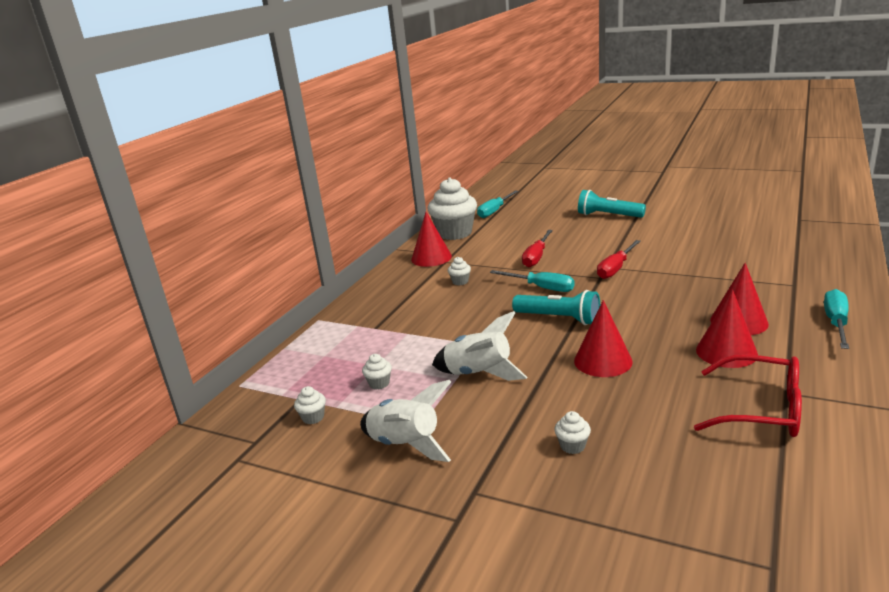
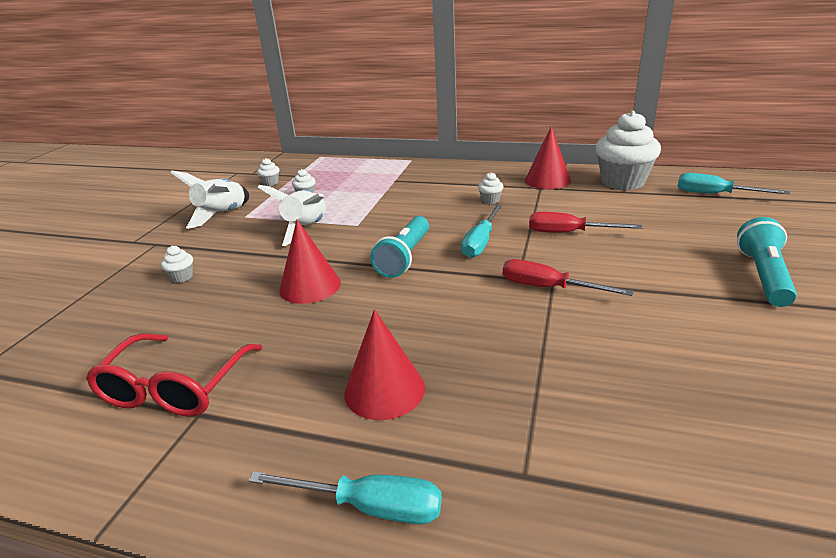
camera: 80 degrees right, 5 degrees up
(726, 352) = (305, 371): red cone -> none

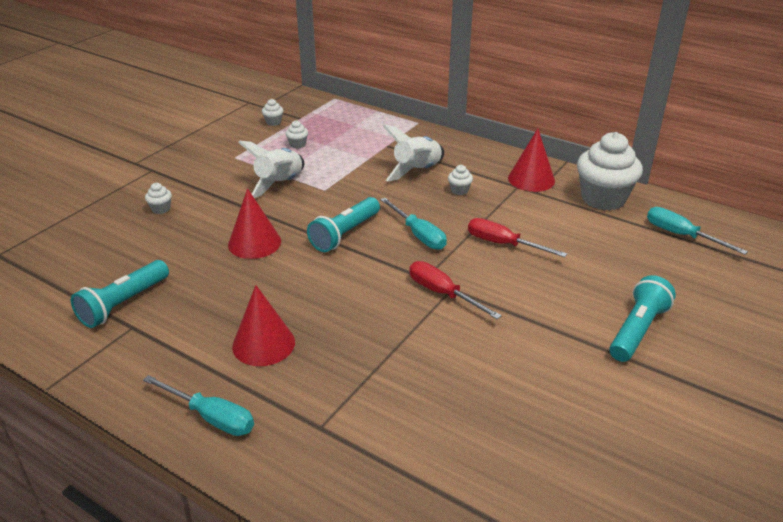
camera: 15 degrees right, 5 degrees up
(175, 388) = (123, 304): red glasses -> turquoise flashlight
(222, 215) = (216, 151): white rocket -> white rocket (417, 171)
(481, 242) = (418, 235): turquoise screwdriver -> turquoise screwdriver turned 75 degrees counterclockwise

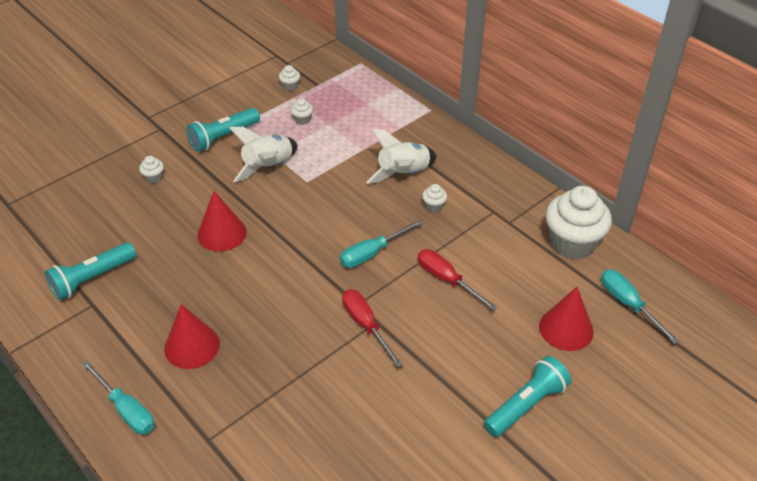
camera: 15 degrees right, 10 degrees up
(345, 234) = (305, 239): turquoise flashlight -> turquoise flashlight (223, 137)
(418, 235) = (372, 253): turquoise screwdriver -> turquoise screwdriver turned 75 degrees clockwise
(531, 179) = (511, 205): red cone -> red cone (566, 329)

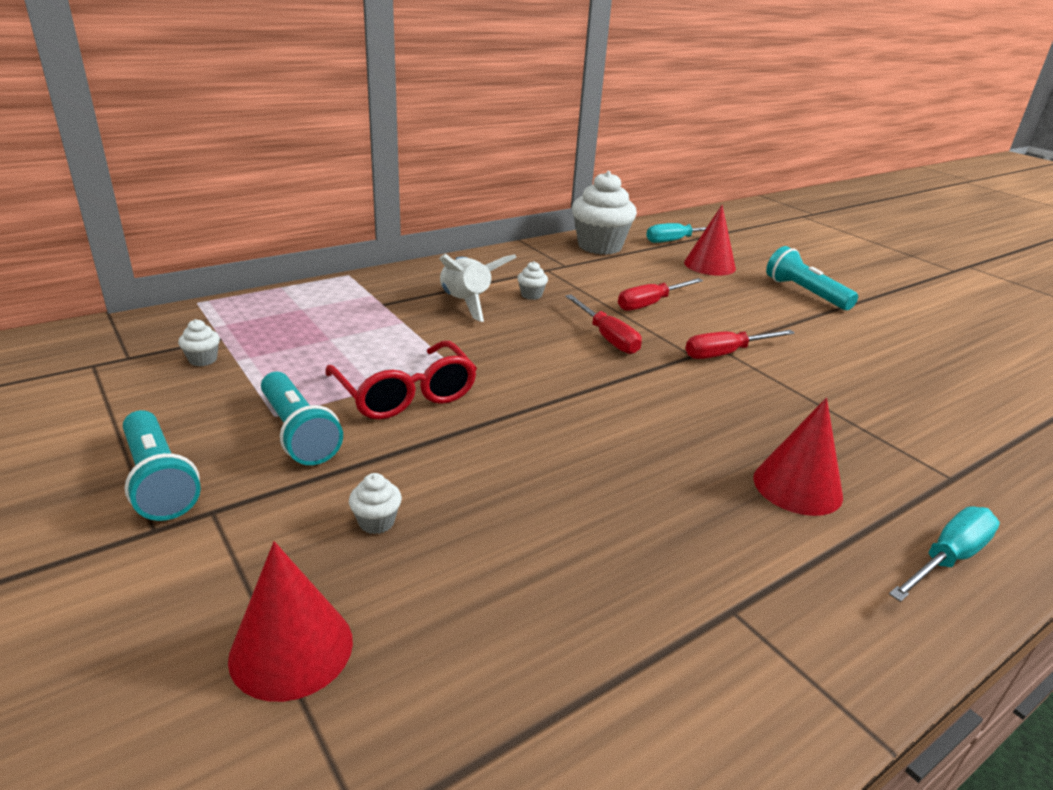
camera: 85 degrees left, 15 degrees down
(92, 279) = (663, 612): turquoise flashlight -> turquoise flashlight (159, 480)
(222, 233) = (554, 447): red cone -> red cone (291, 649)
(268, 167) = (406, 395): white rocket -> red glasses
(302, 119) = (303, 357): white cupcake -> none
(372, 253) = (607, 337): turquoise screwdriver -> red screwdriver

